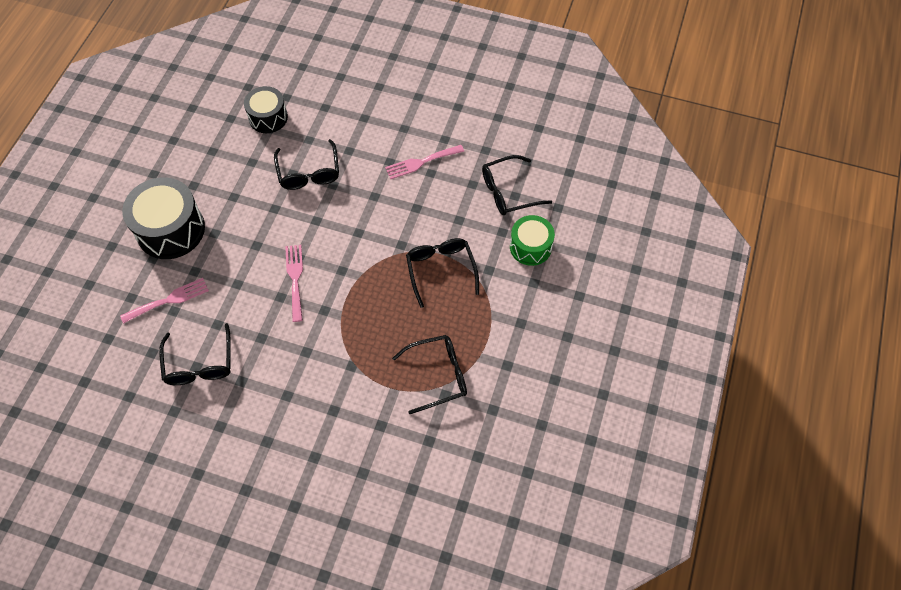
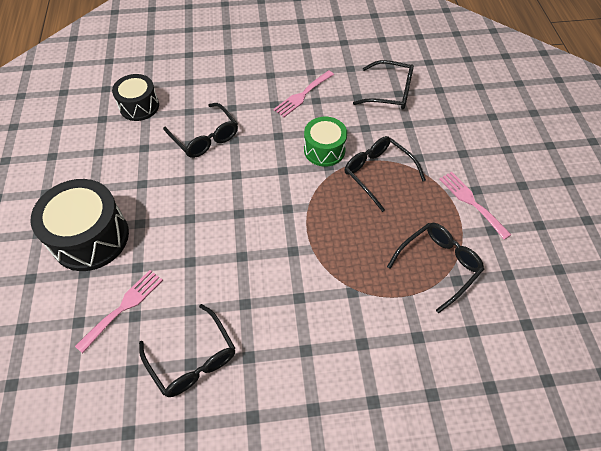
camera: 25 degrees left, 5 degrees down
(295, 278) = (246, 233): pink fork -> pink fork (471, 202)
(507, 192) = (391, 92): black glasses -> black glasses turned 120 degrees counterclockwise
(530, 247) = (440, 127): green drum -> green drum (324, 150)

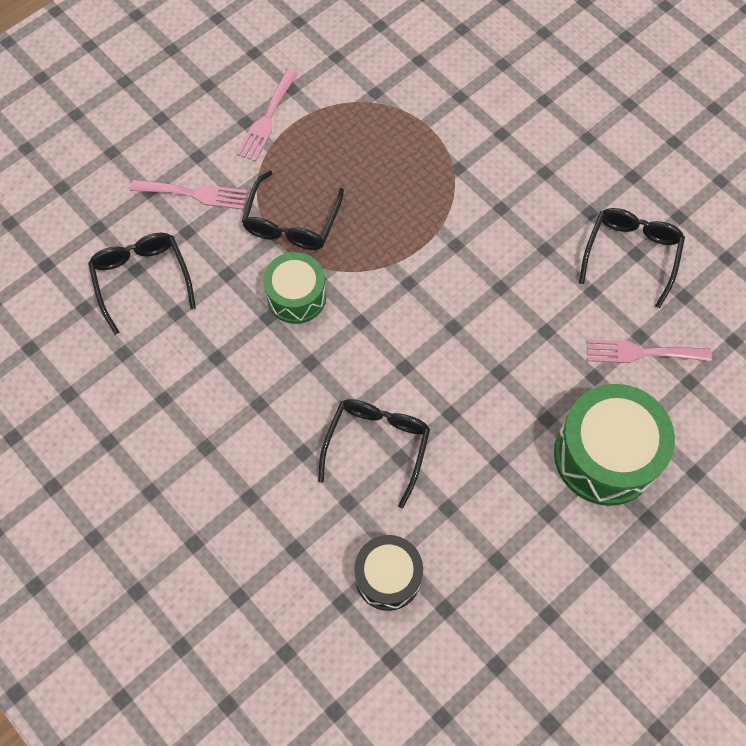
camera: 125 degrees left, 10 degrees up
(90, 237) = (605, 455): black drum -> green drum
(302, 95) = (219, 379): pink fork -> pink fork (195, 194)
(439, 264) = (369, 113): black glasses -> none

